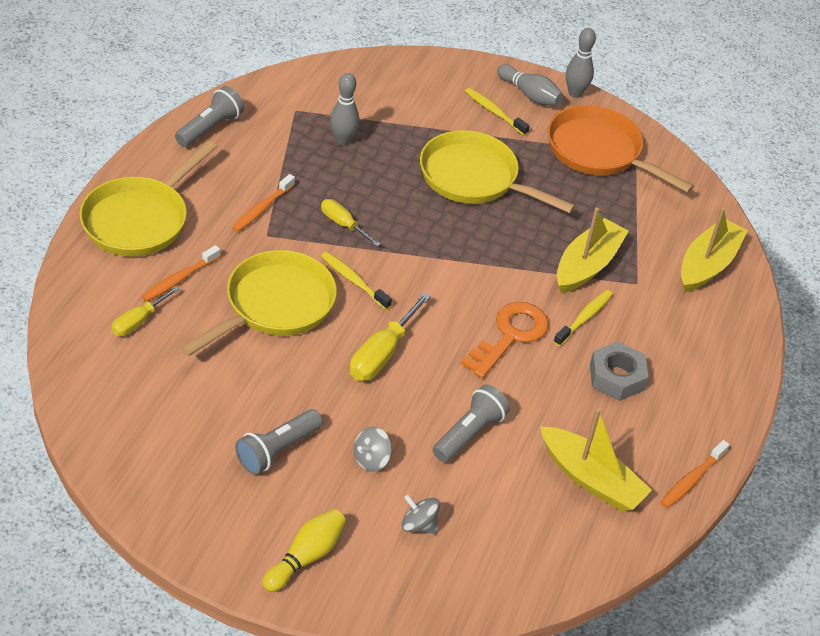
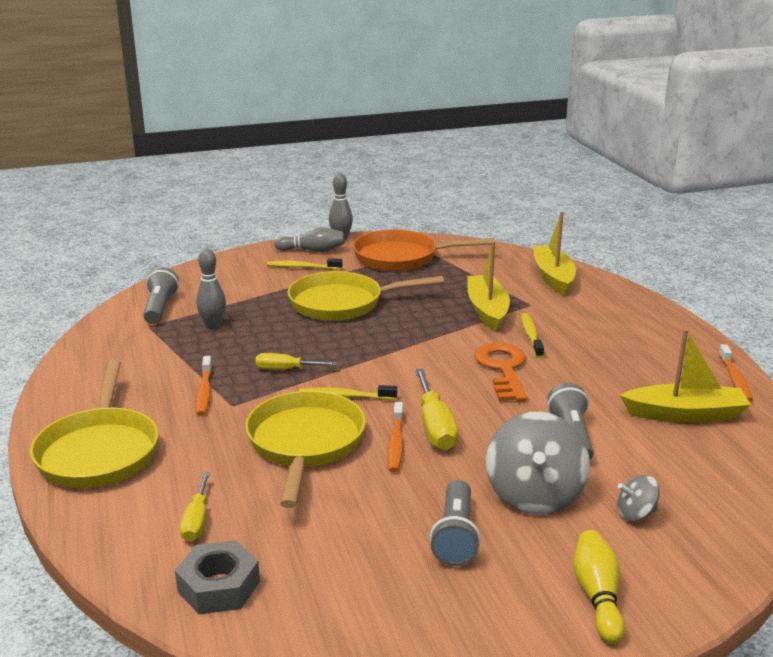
camera: 35 degrees left, 20 degrees down
(179, 279) = (194, 471): orange toothbrush -> orange toothbrush (396, 443)
(210, 128) = (87, 366): grey flashlight -> grey flashlight (160, 308)
(371, 459) = (534, 495): grey spinning top -> grey spinning top, size x2.05
(616, 377) = (602, 354): grey nut -> grey nut (219, 586)

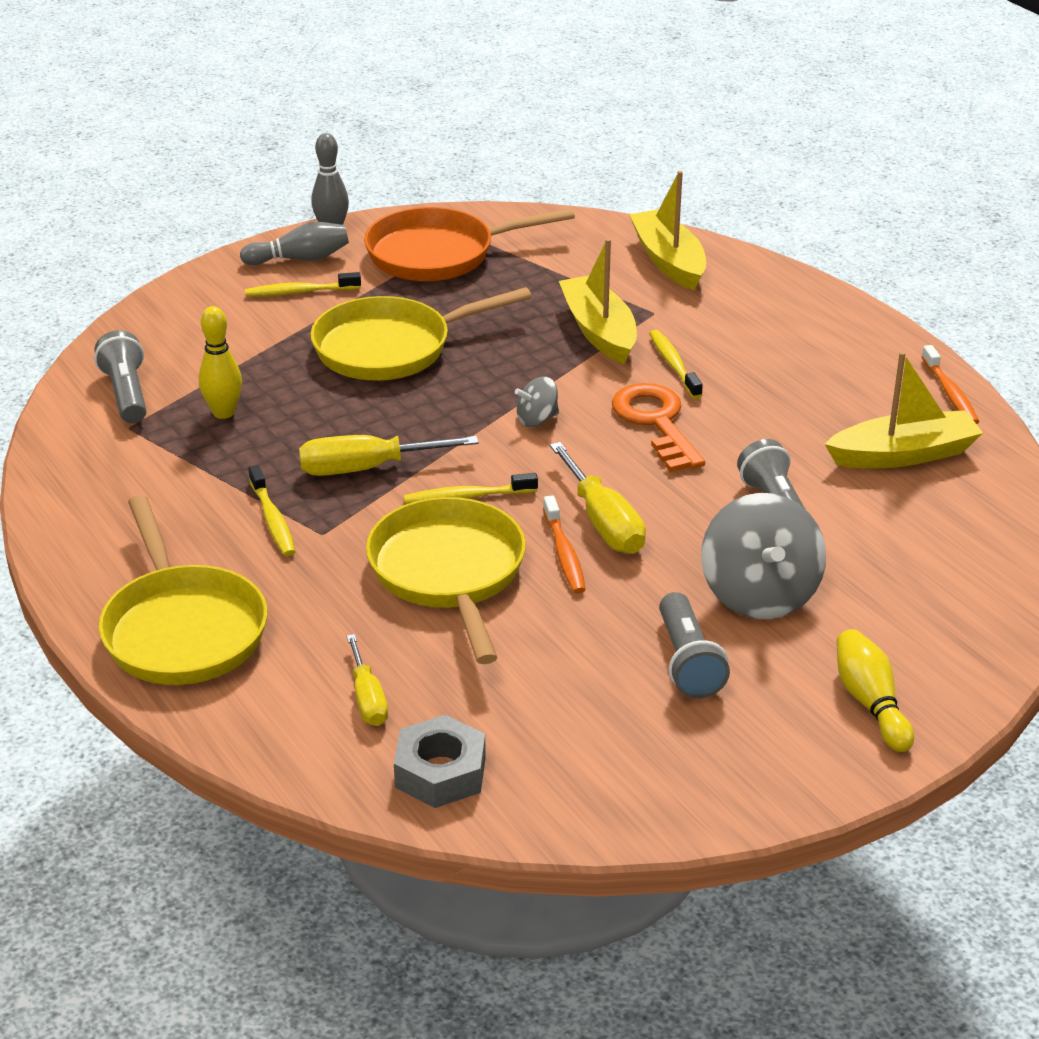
camera: 15 degrees left, 10 degrees up
(204, 392) = (272, 520): orange toothbrush -> yellow toothbrush
(213, 326) = (223, 413): grey bowling pin -> yellow bowling pin
(285, 369) = (366, 468): yellow screwdriver -> yellow screwdriver, size x1.58
(635, 514) = (882, 598): grey spinning top -> grey spinning top (537, 419)

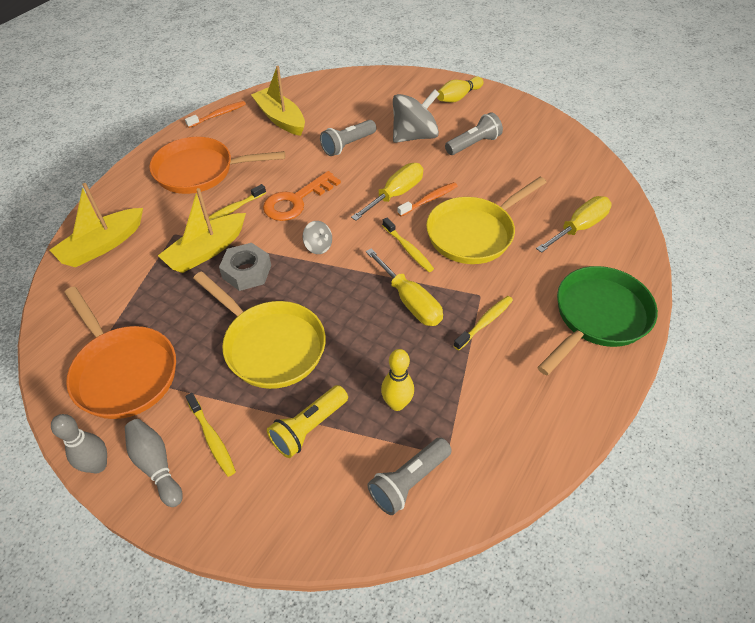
camera: 115 degrees left, 15 degrees up
(182, 629) = (598, 317): yellow pan -> green pan
(253, 349) = (309, 427): none -> yellow flashlight
(367, 699) = (579, 227): yellow screwdriver -> yellow screwdriver, size x1.58
(440, 772) = (597, 190): grey nut -> grey nut (247, 272)
(790, 352) = (200, 171): none -> orange pan

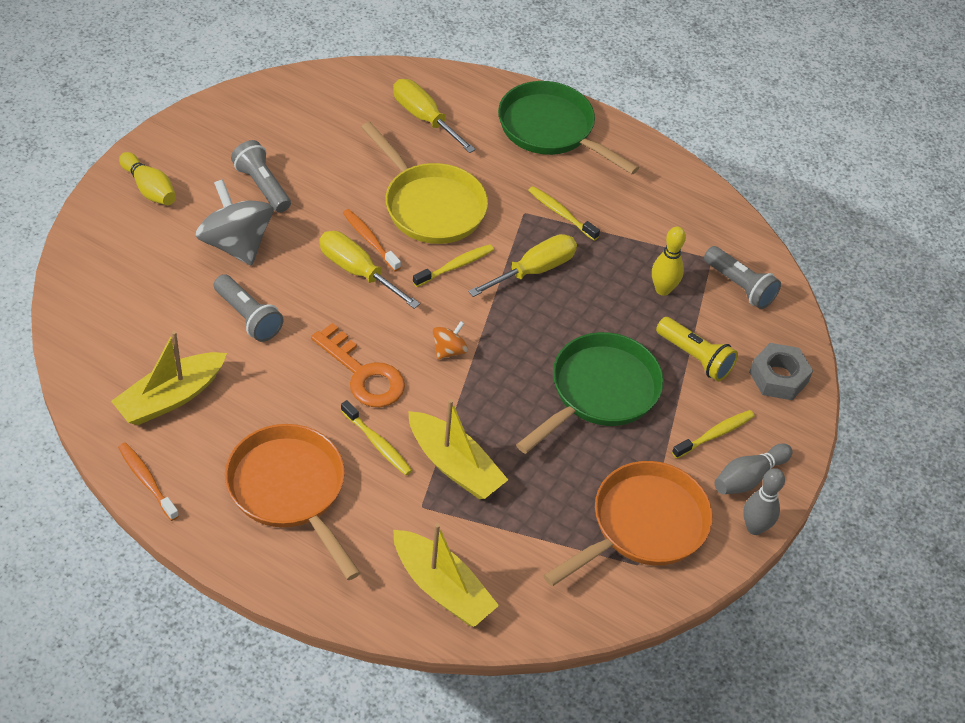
camera: 95 degrees left, 0 degrees up
(200, 171) = (290, 490): orange pan -> orange pan turned 150 degrees clockwise
(247, 272) = (491, 420): grey nut -> grey nut (778, 377)
(270, 345) = (599, 392): yellow pan -> green pan
(318, 246) = (449, 350): grey spinning top -> orange spinning top

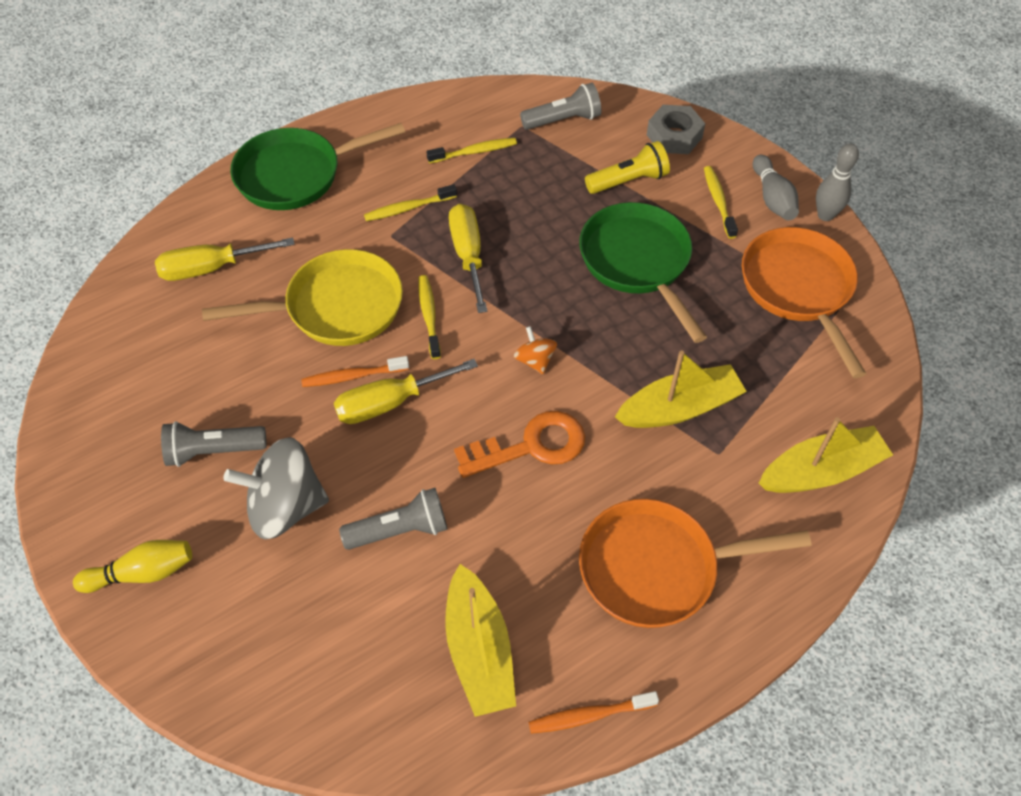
camera: 60 degrees left, 5 degrees up
(377, 443) = (627, 465): yellow toothbrush -> yellow toothbrush (474, 152)
(663, 289) = (540, 172): yellow bowling pin -> none

